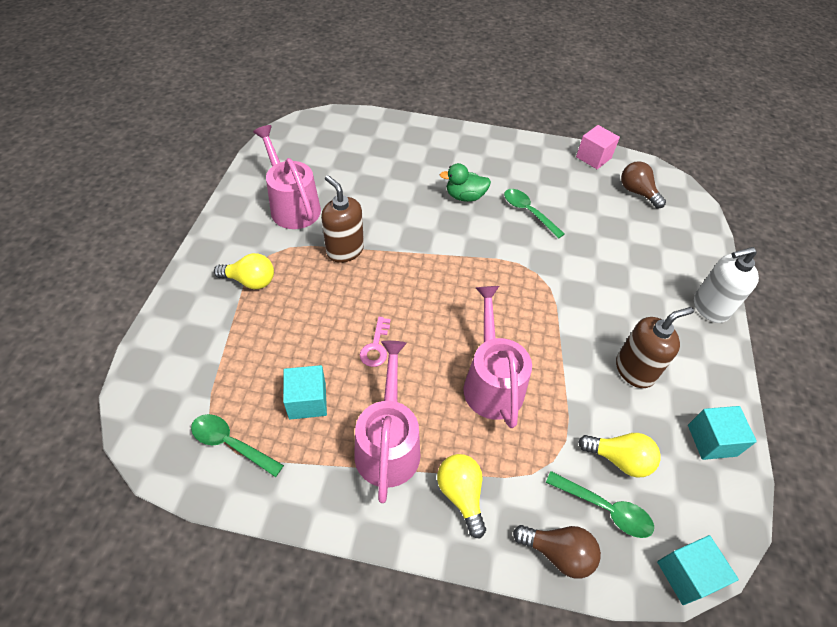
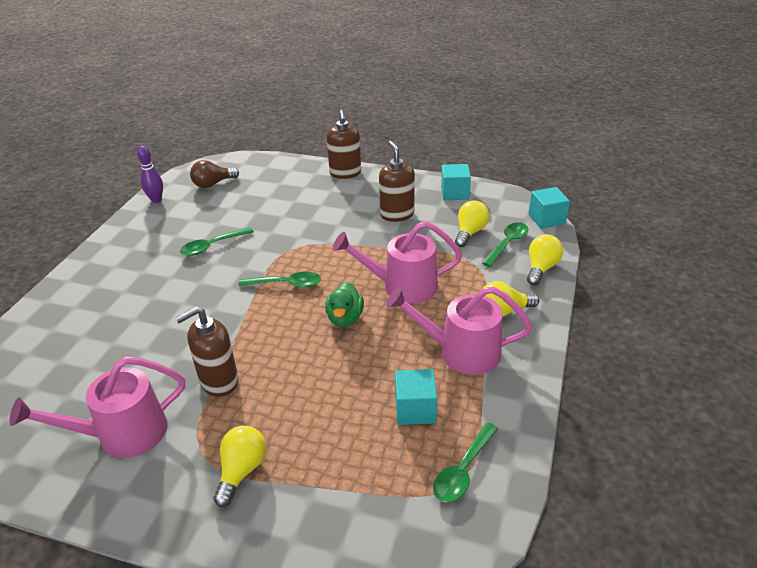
camera: 80 degrees left, 15 degrees down
(376, 346) = (356, 358): pink key -> none
(465, 196) = (172, 285): green duck -> green duck (345, 318)
(479, 278) = (286, 284): none -> green spoon
(558, 553) = (541, 268): brown light bulb -> yellow light bulb
(593, 157) = (156, 200): pink cube -> purple bowling pin
(709, 307) = (345, 173): white soap dispenser -> brown soap dispenser

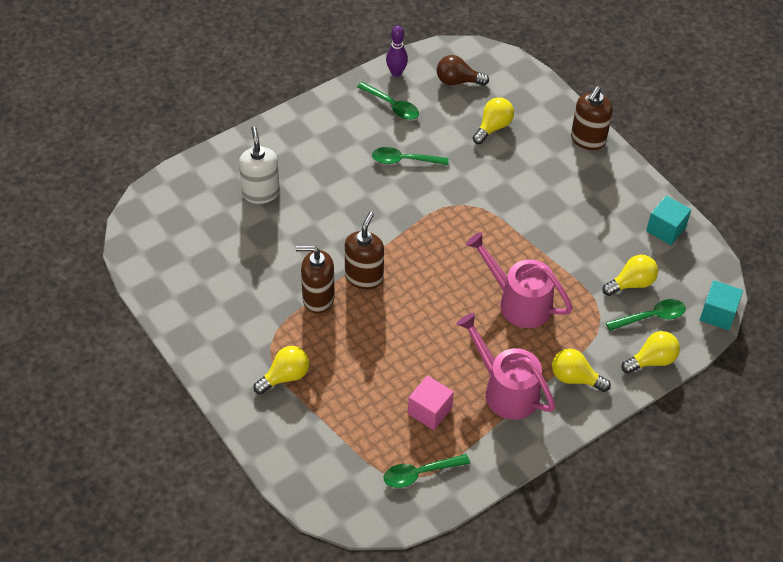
camera: 35 degrees right, 15 degrees up
(89, 330) = (261, 193): none -> white soap dispenser
(121, 434) = (231, 299): pink watering can -> none
(267, 196) = (493, 127): none -> yellow light bulb
(286, 284) = (431, 240): green spoon -> green spoon (392, 106)
(345, 318) = (447, 303): green duck -> none
(397, 214) = (587, 221): brown soap dispenser -> brown soap dispenser (364, 277)
(415, 409) = (429, 411): turquoise cube -> pink cube

